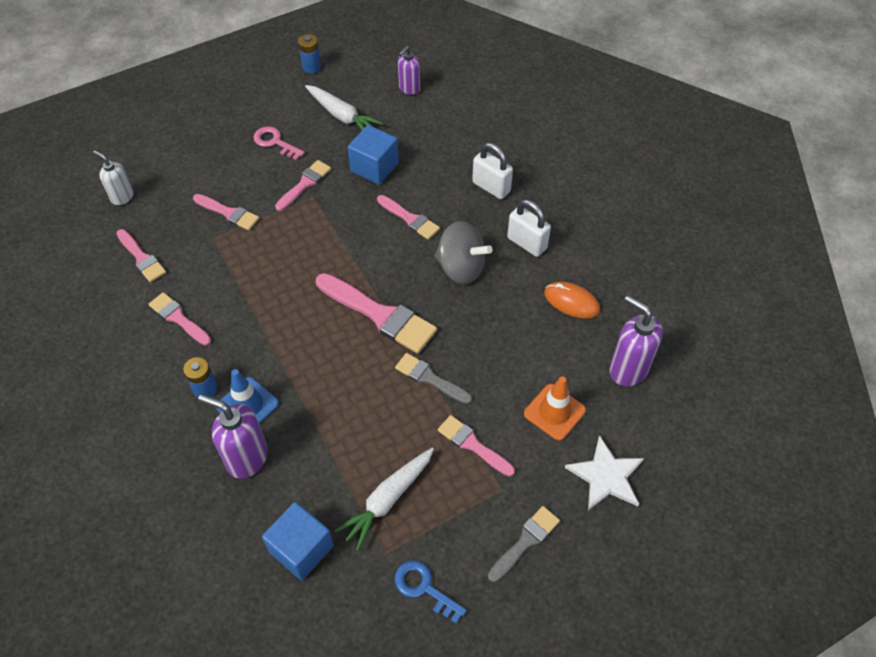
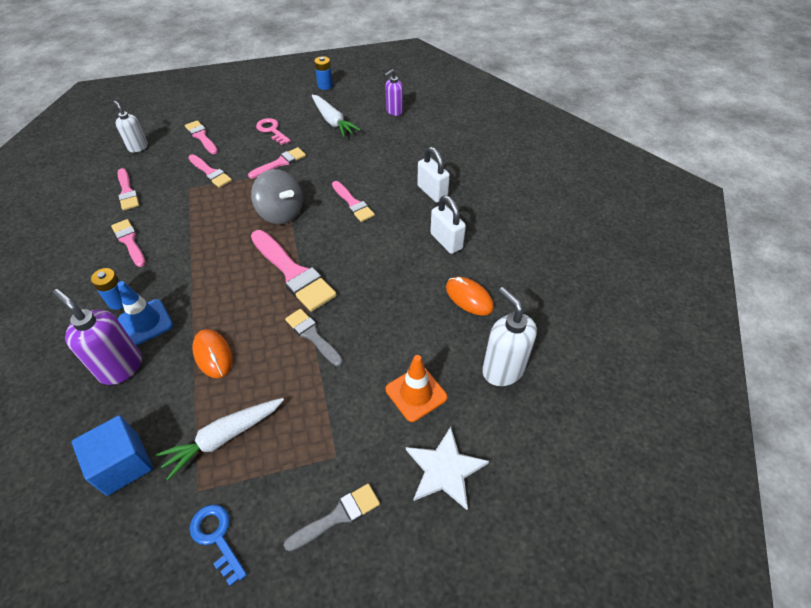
camera: 15 degrees right, 5 degrees down
(336, 422) = (213, 354): none -> orange mouse
(374, 167) = (341, 161): blue cube -> none
(461, 267) = (380, 249): grey spinning top -> grey spinning top (281, 213)
(473, 445) = (326, 405): pink brush -> pink brush (201, 136)
(628, 369) = (502, 370): purple soap dispenser -> white soap dispenser

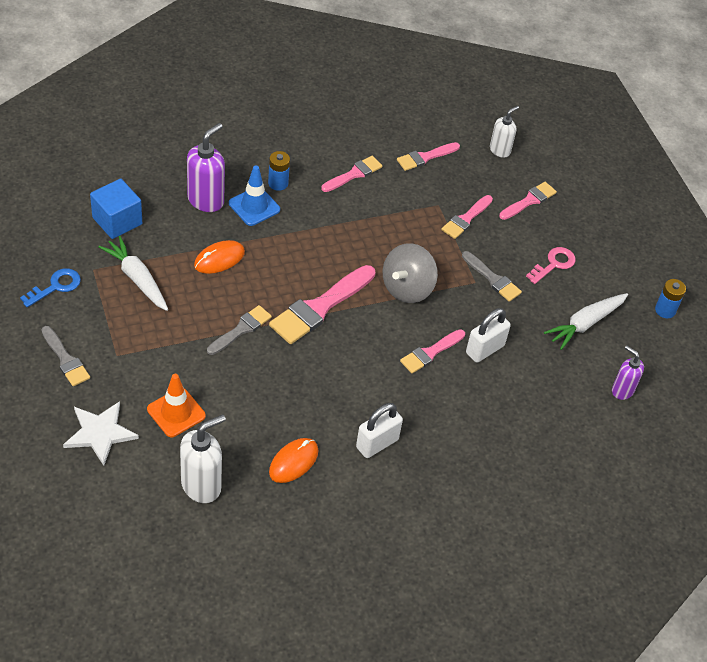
camera: 80 degrees right, 0 degrees up
(280, 163) = (492, 278): pink brush -> grey brush
(432, 192) = (460, 431): white padlock -> white padlock (485, 349)

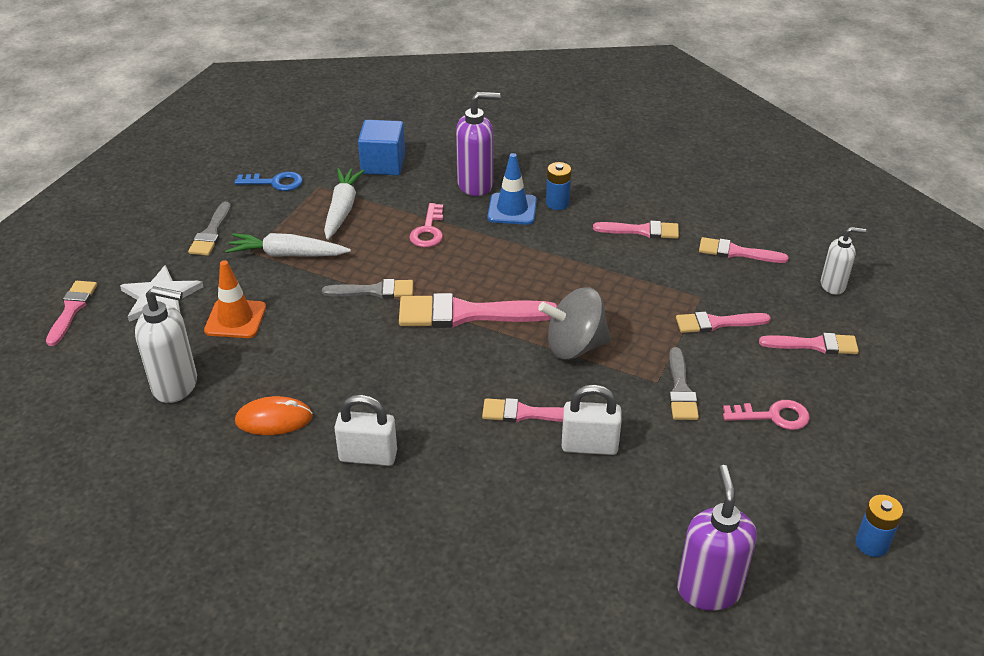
camera: 50 degrees right, 10 degrees down
(48, 486) = (72, 310): none -> pink brush
(219, 259) = (428, 231): orange mouse -> pink key
(585, 324) = (742, 494): white carrot -> white carrot (287, 255)
(622, 390) = (708, 589): purple soap dispenser -> purple soap dispenser, size x1.60

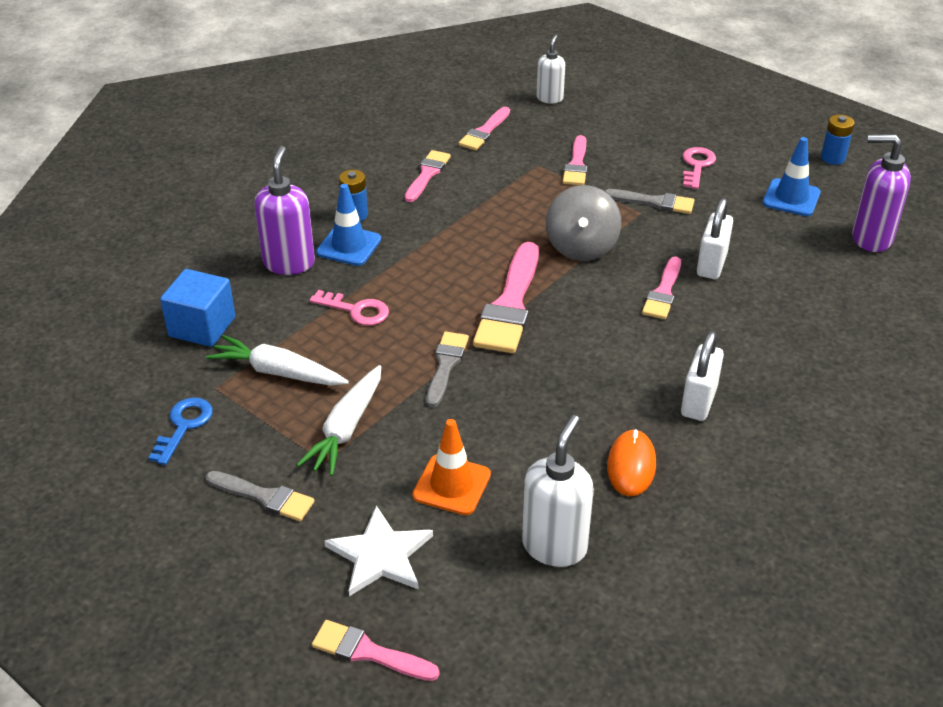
camera: 75 degrees left, 0 degrees up
(755, 506) = (791, 198): none -> blue traffic cone
(814, 345) = (619, 126): pink brush -> none

